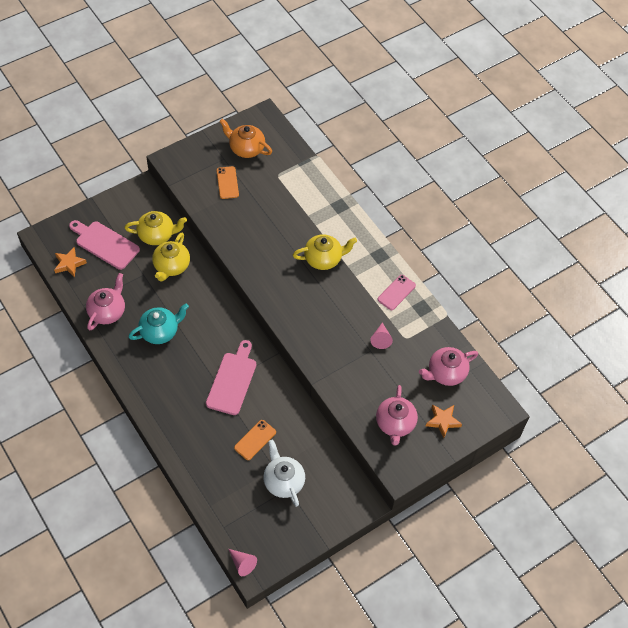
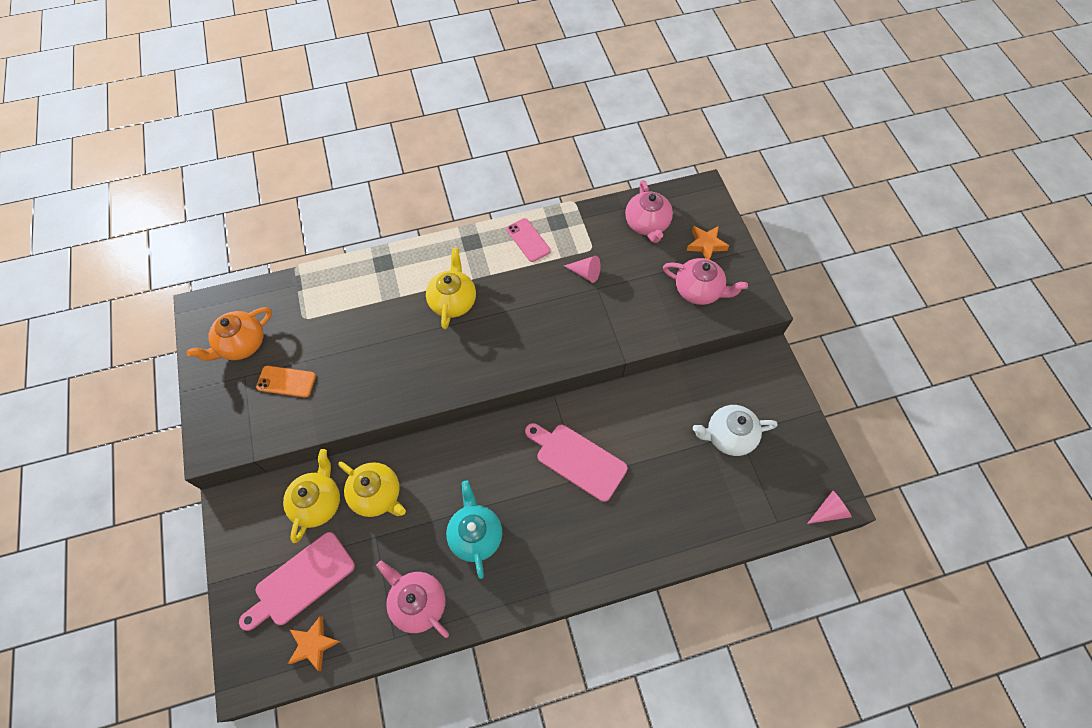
camera: 70 degrees left, 5 degrees up
(255, 440) = (667, 454): orange phone -> none

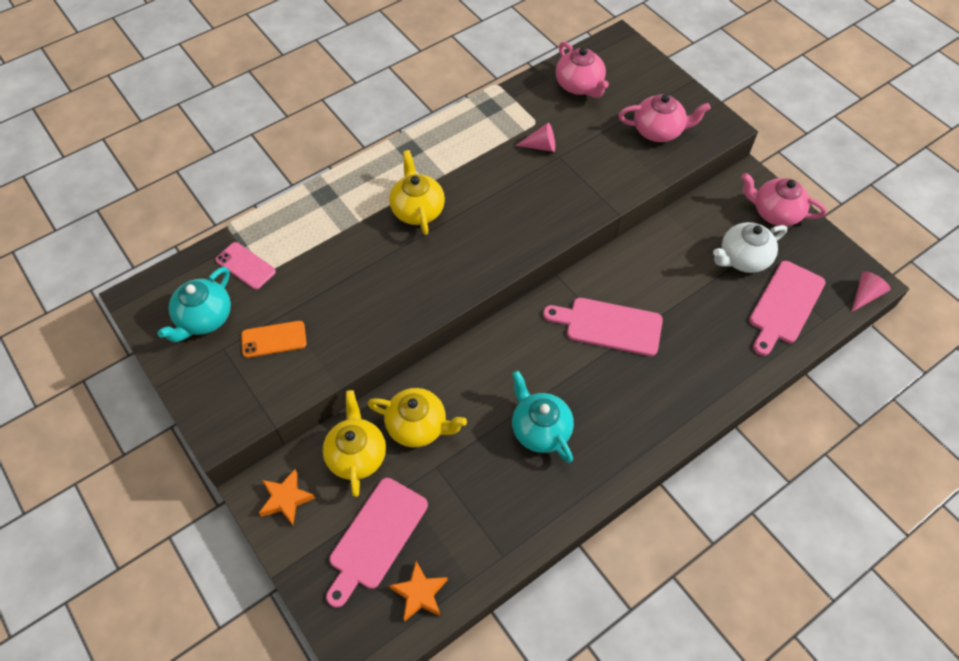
camera: 20 degrees left, 5 degrees down
(241, 344) = (204, 318): orange teapot -> turquoise teapot
(418, 602) = (511, 513): pink teapot -> pink teapot (775, 212)
(528, 240) = (467, 132): pink phone -> pink phone (245, 266)
(706, 245) = (645, 89): orange star -> orange star (286, 499)
(746, 495) = (785, 305): none -> pink cutting board

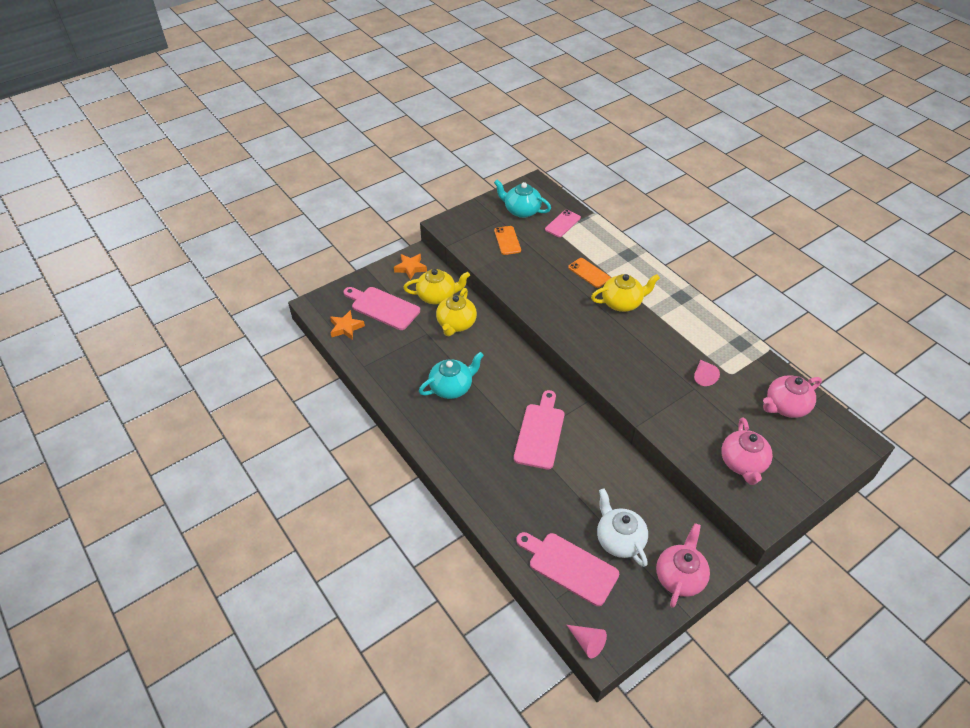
camera: 90 degrees right, 10 degrees down
(357, 241) = (589, 273): none -> orange phone

